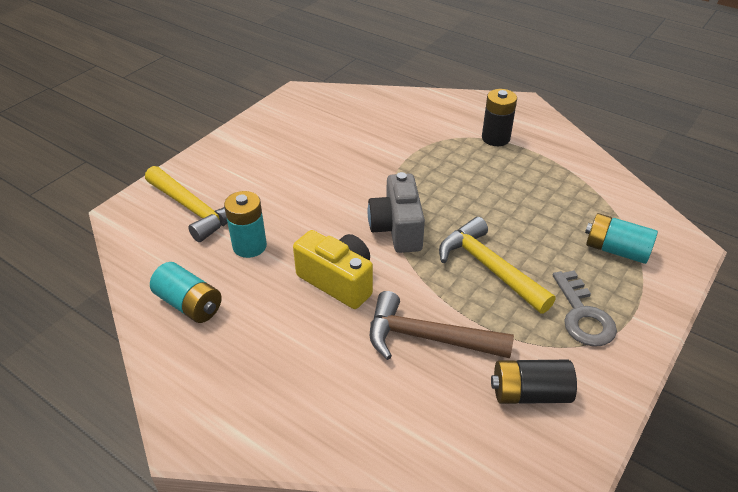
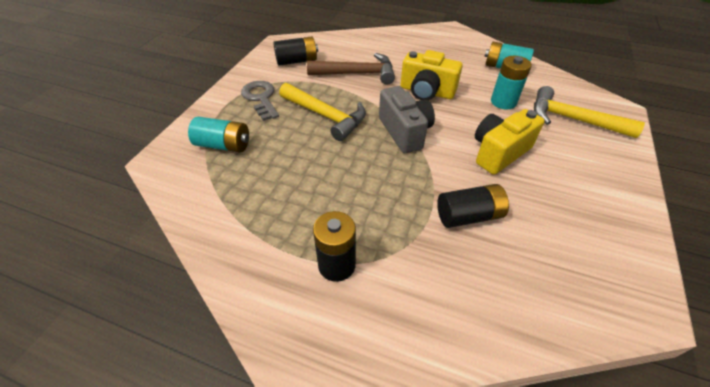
camera: 165 degrees right, 5 degrees up
(310, 190) = (499, 152): none -> yellow camera
(378, 149) = (468, 216): none -> black battery

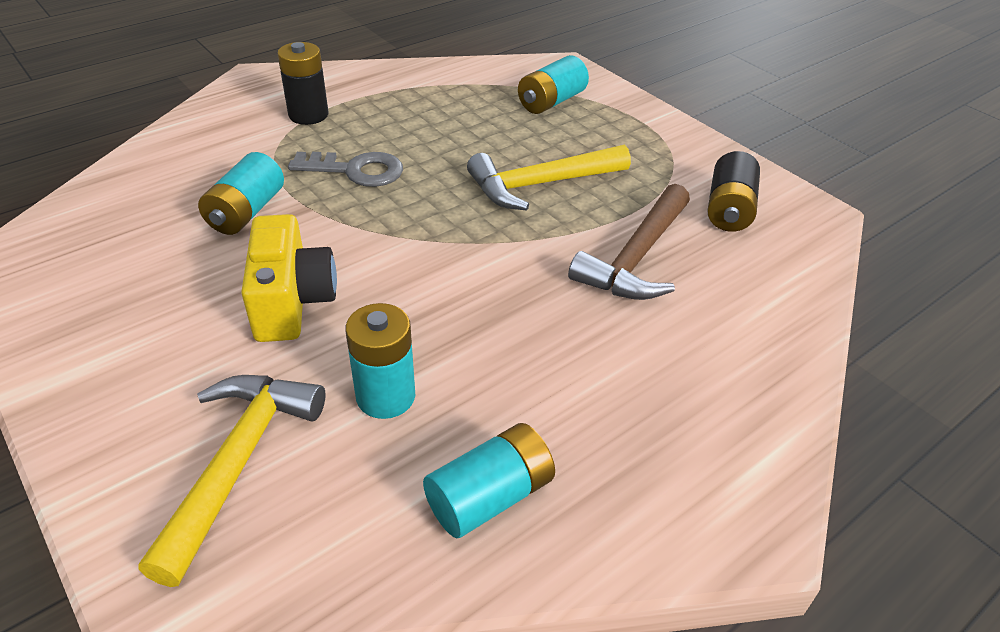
camera: 120 degrees right, 5 degrees down
(261, 98) = (634, 148): grey key -> grey key (356, 170)
(404, 132) = (434, 236): grey camera -> none
(426, 92) = (510, 312): yellow camera -> none
(468, 216) = (246, 212): black battery -> turquoise battery
(572, 119) = (239, 462): yellow hammer -> yellow hammer turned 45 degrees counterclockwise

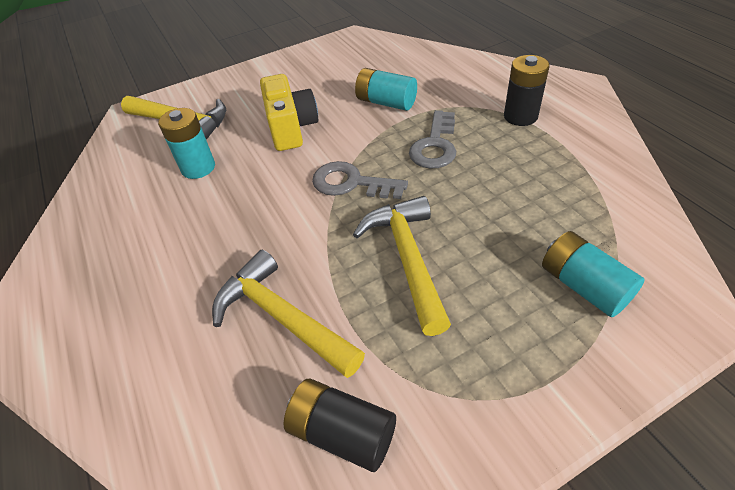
camera: 105 degrees right, 5 degrees up
(292, 301) = (291, 128): yellow camera -> yellow camera turned 105 degrees counterclockwise
(426, 229) = (351, 183): none -> grey key
(490, 496) = (108, 207): turquoise battery -> none
(636, 258) = (282, 317): brown hammer -> yellow hammer

